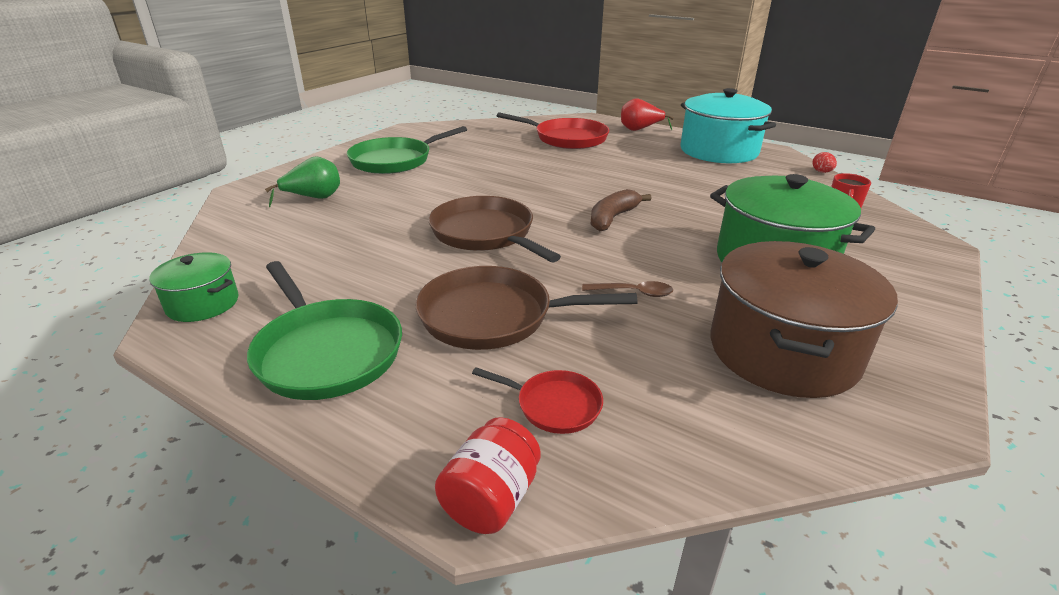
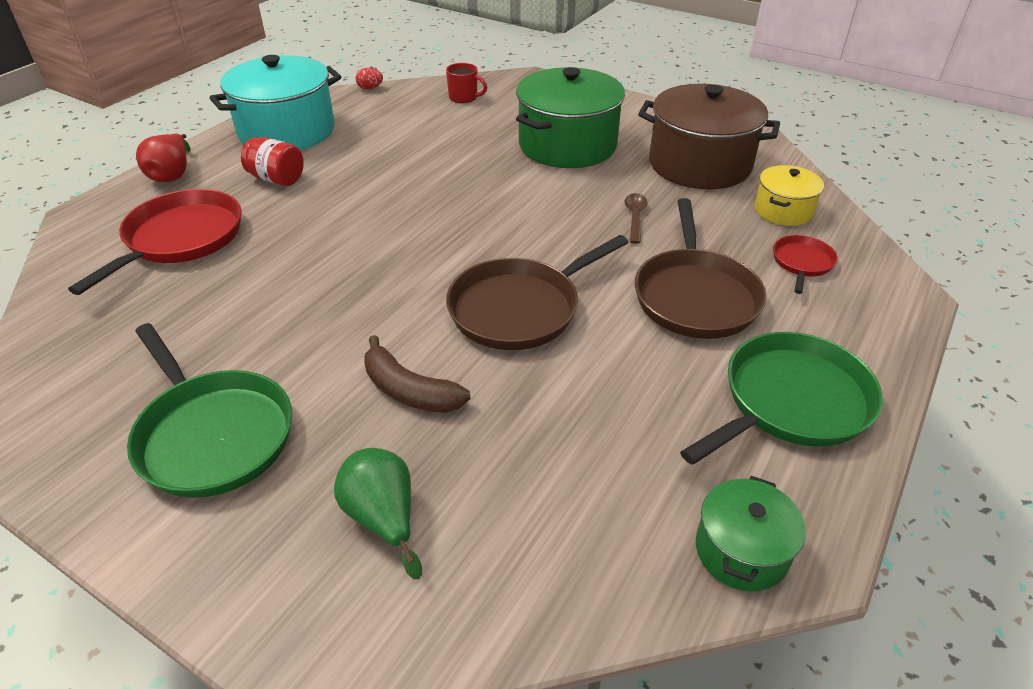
camera: 90 degrees left, 10 degrees up
(491, 499) = (901, 289): red jar -> red jar (277, 179)
(612, 218) = (478, 217): brown banana -> brown banana (409, 391)
(684, 412) = (783, 210): none -> yellow pot

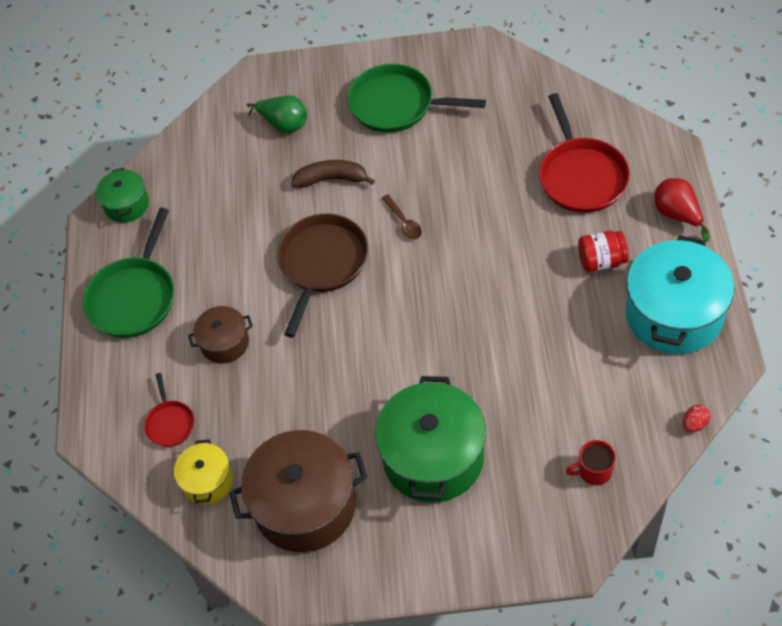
camera: 150 degrees right, 15 degrees up
(635, 217) = (312, 396): brown spoon -> brown spoon (404, 222)
(695, 296) = (224, 343): brown pan -> brown pot

